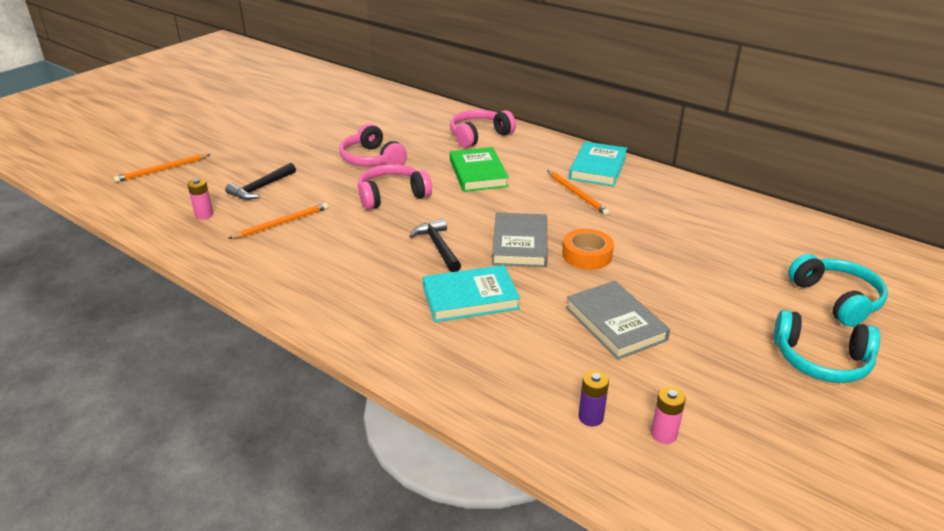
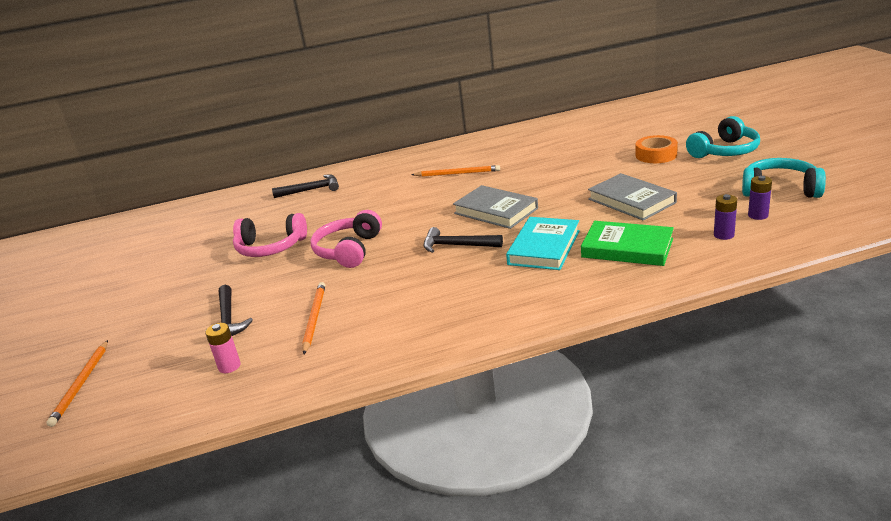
camera: 50 degrees left, 5 degrees down
(478, 173) = (370, 204): green book -> green book (627, 248)
(479, 136) = (311, 190): pink headphones -> black hammer
(587, 255) = (540, 190): orange tape -> orange tape (656, 155)
(598, 168) = (432, 157): turquoise book -> none
(615, 323) = (631, 201): grey book -> grey book turned 45 degrees clockwise
(663, 434) = (758, 215): pink battery -> purple battery
(836, 299) = (672, 130): turquoise headphones -> turquoise headphones (780, 189)

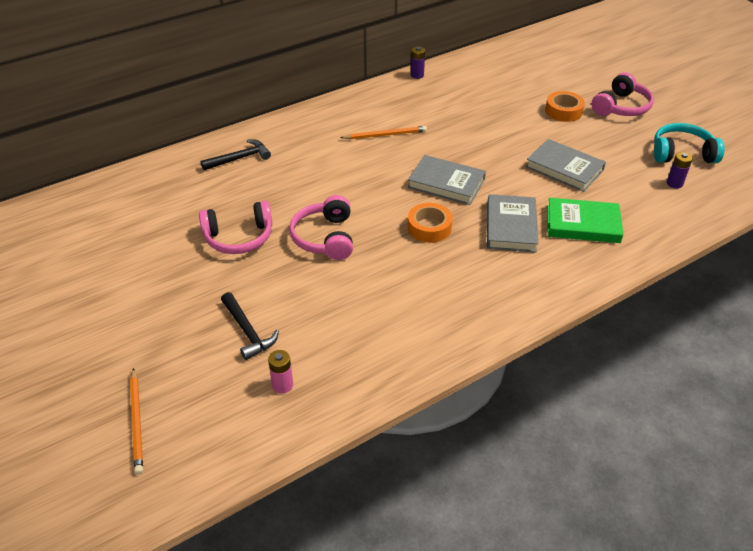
camera: 20 degrees left, 15 degrees up
(314, 318) = (336, 322): orange pencil -> none
(456, 245) = (429, 227): black hammer -> orange tape
(544, 247) = (511, 226): turquoise book -> grey book
(723, 235) = (655, 206): purple battery -> purple battery (417, 75)
(724, 151) = (621, 107): turquoise headphones -> pink headphones

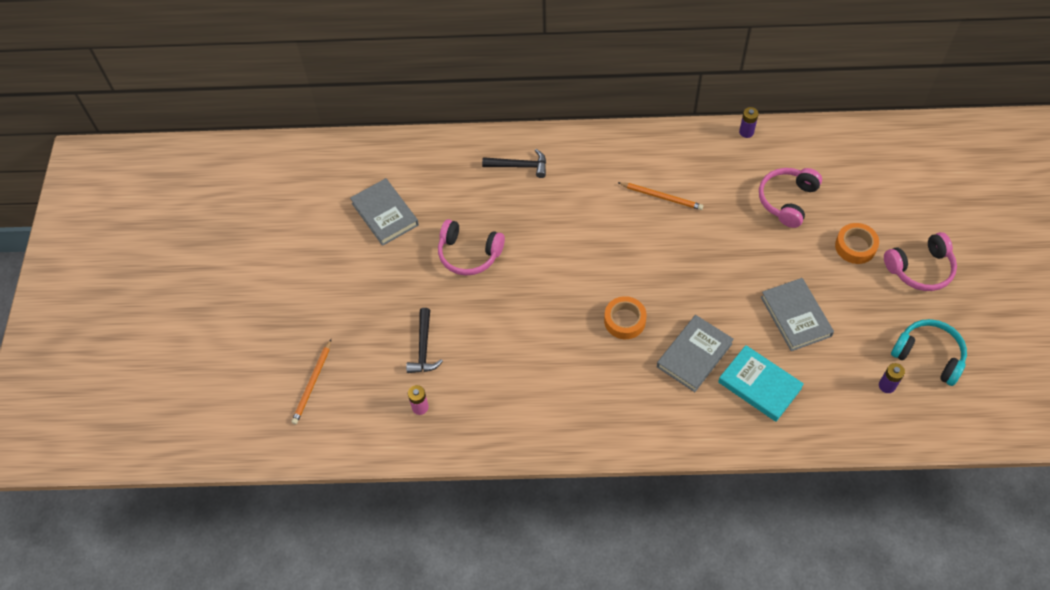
camera: 35 degrees right, 15 degrees up
(325, 238) = (534, 288): pink headphones -> pink headphones (787, 200)
(446, 183) = (674, 280): grey book -> grey book (385, 214)
(583, 224) = (759, 385): green book -> turquoise book

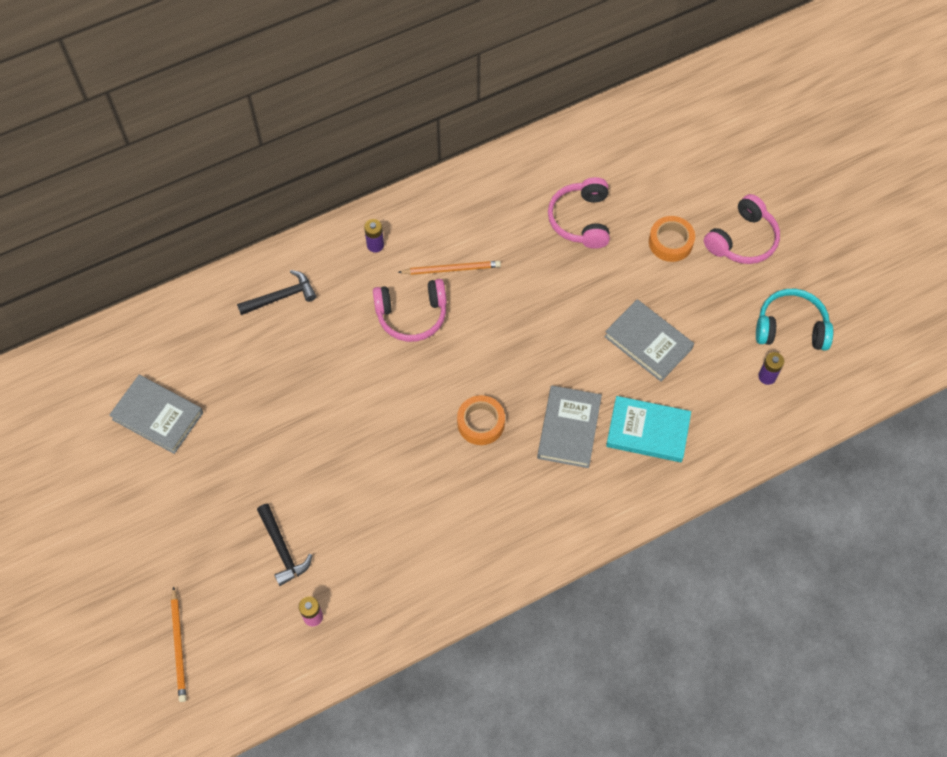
camera: 30 degrees left, 5 degrees up
(469, 254) = (277, 421): pink headphones -> pink headphones (412, 315)
(746, 132) = (504, 160): purple battery -> purple battery (375, 245)

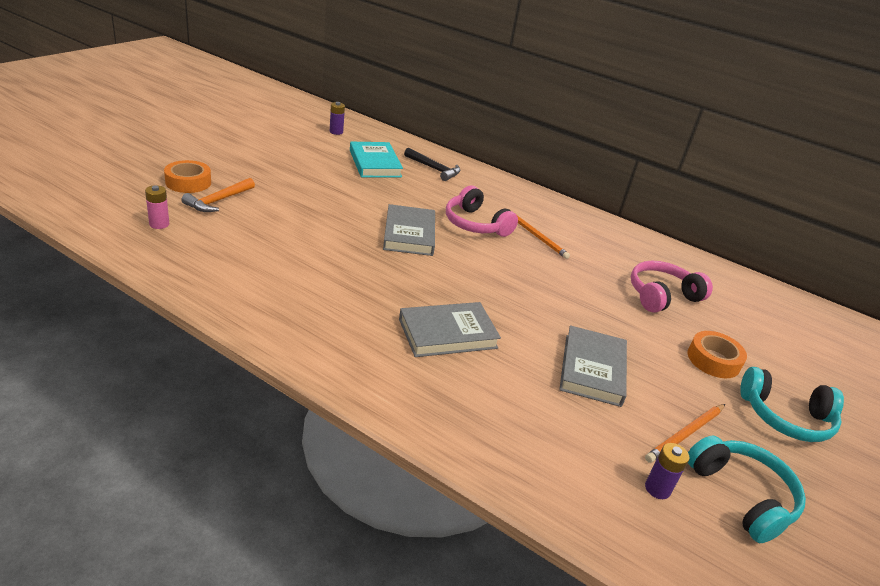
camera: 55 degrees right, 30 degrees down
(158, 416) = (300, 140): grey book -> grey book (409, 234)
(179, 646) = (109, 172): orange pencil -> orange pencil (685, 434)
(282, 549) = (218, 201): black hammer -> orange hammer
(375, 245) = (516, 198): purple battery -> purple battery (336, 132)
(481, 423) = (408, 277): orange tape -> orange tape (188, 182)
(647, 431) = (493, 394): turquoise book -> turquoise book (375, 163)
(742, 239) = (785, 417): pink headphones -> turquoise headphones

